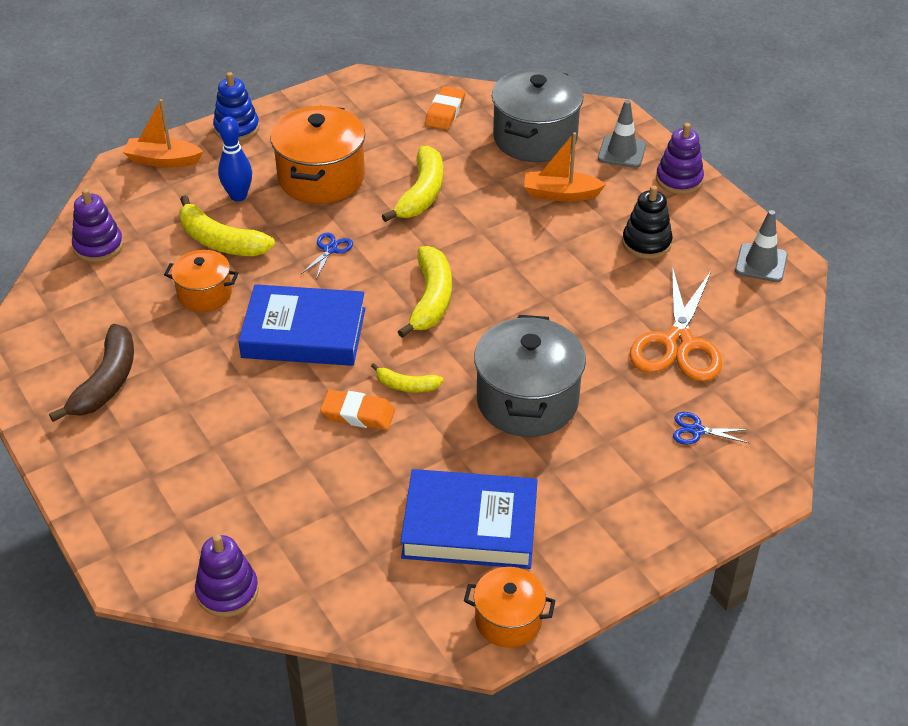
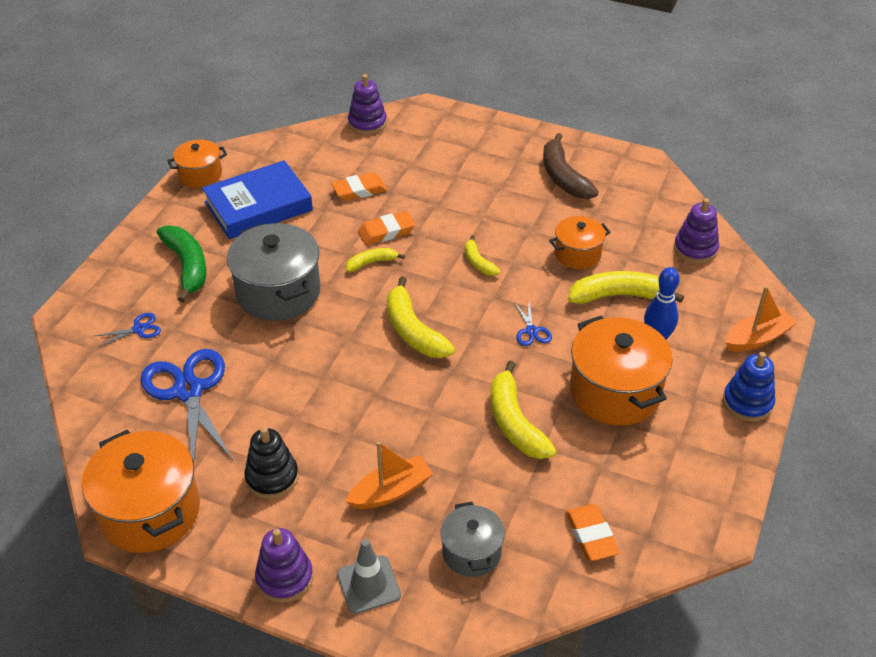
camera: 145 degrees right, 0 degrees up
(304, 333) = (478, 262): blue book -> yellow banana
(336, 485) = (359, 190): none -> orange eraser
(535, 138) = (471, 552): grey pot -> grey pot, size x0.57
(605, 482) = (187, 266): none -> green banana
(678, 343) = (189, 390): orange scissors -> blue scissors
(761, 263) = (149, 512): grey traffic cone -> orange pot

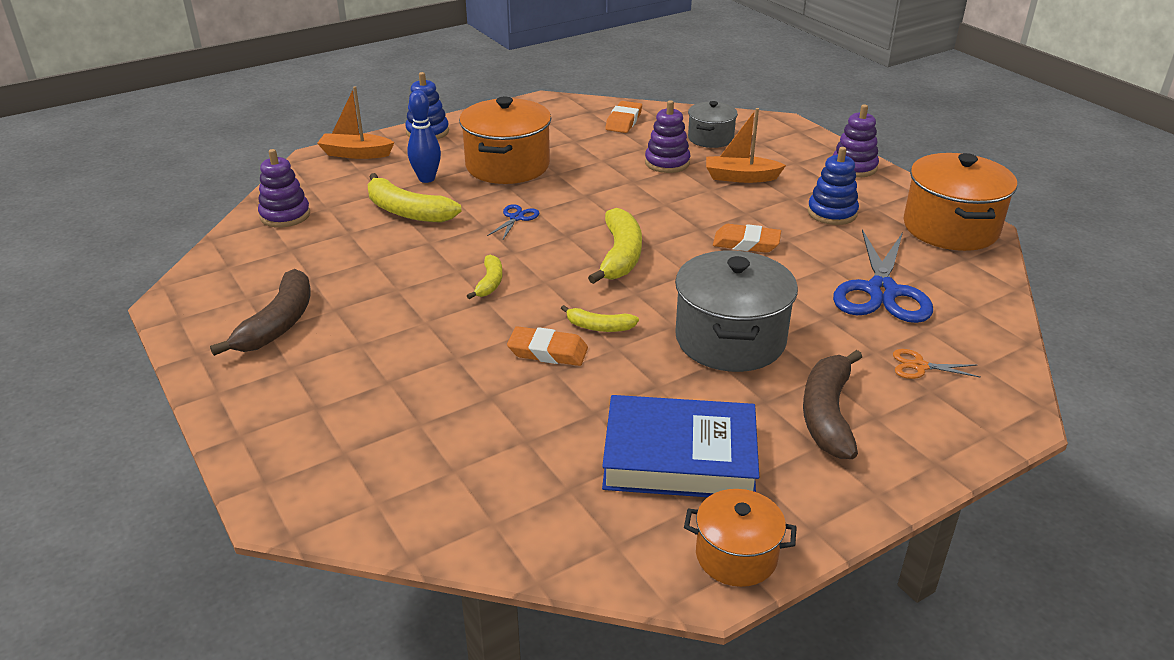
camera: 145 degrees left, 10 degrees down
(139, 329) = (919, 366): blue scissors -> orange scissors
(187, 266) = (827, 414): green banana -> brown banana
(272, 477) = (832, 213): black stacking toy -> blue stacking toy
(359, 190) = (525, 417): orange eraser -> orange eraser (746, 243)
(367, 123) = (396, 525): purple stacking toy -> purple stacking toy (667, 163)
(368, 584) = (794, 148): grey traffic cone -> none
(515, 422) = (605, 177): yellow banana -> none
(577, 254) = (388, 252): orange pot -> none

